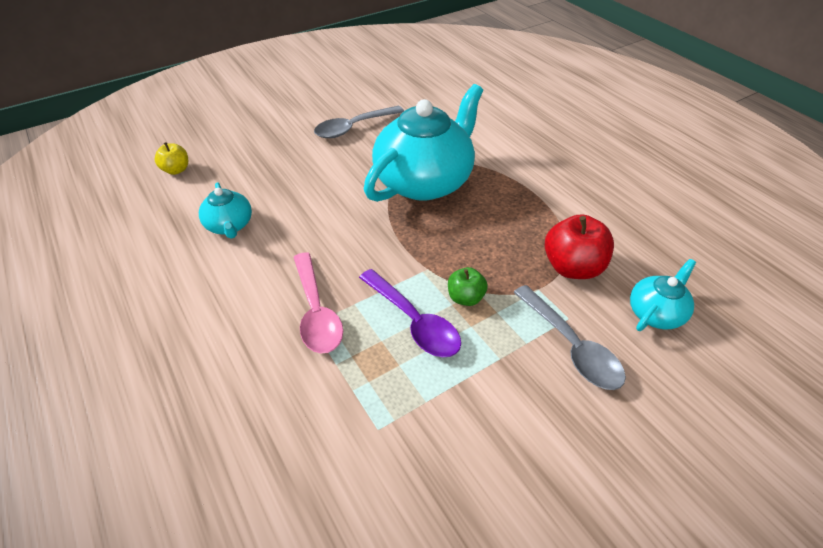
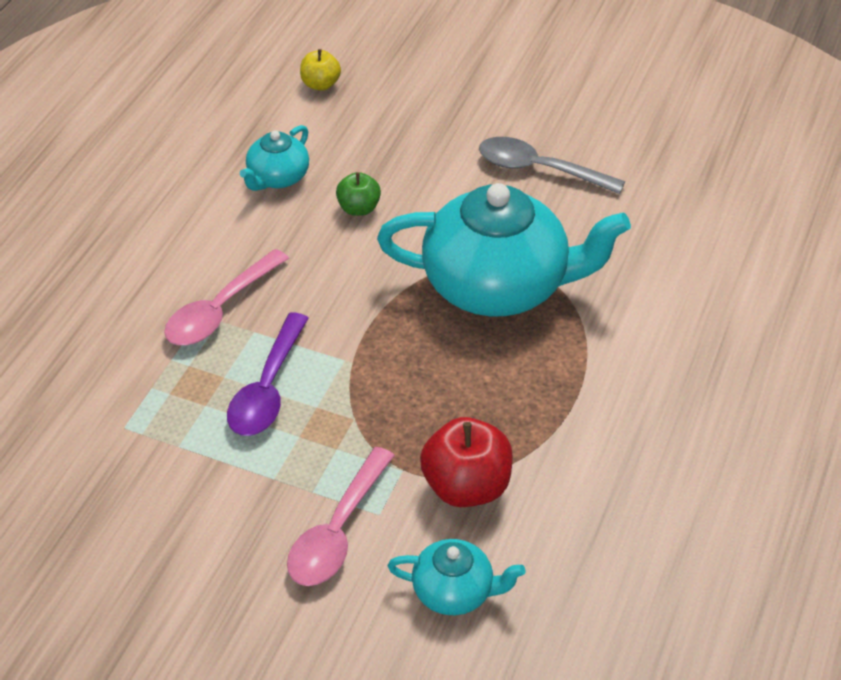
camera: 55 degrees right, 0 degrees up
(465, 298) = (335, 413): green apple -> green apple (359, 208)
(571, 346) = (338, 531): grey spoon -> pink spoon

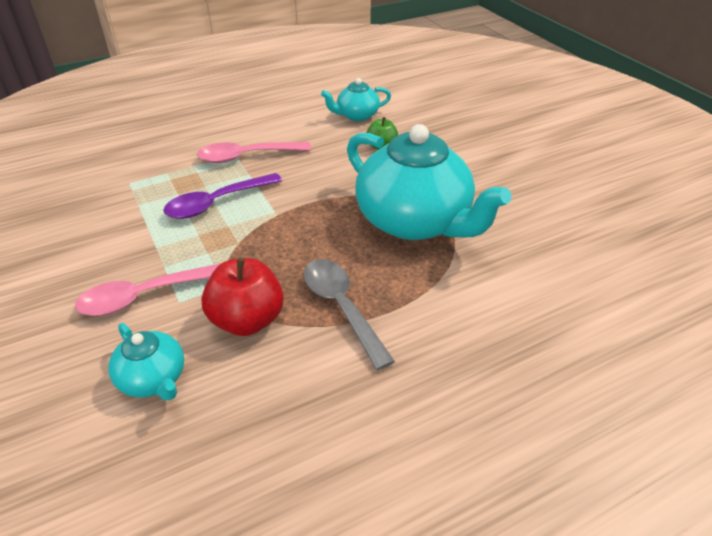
camera: 40 degrees right, 5 degrees down
(320, 84) = (434, 88): yellow apple -> none
(539, 169) = (518, 176): grey spoon -> grey spoon (341, 307)

